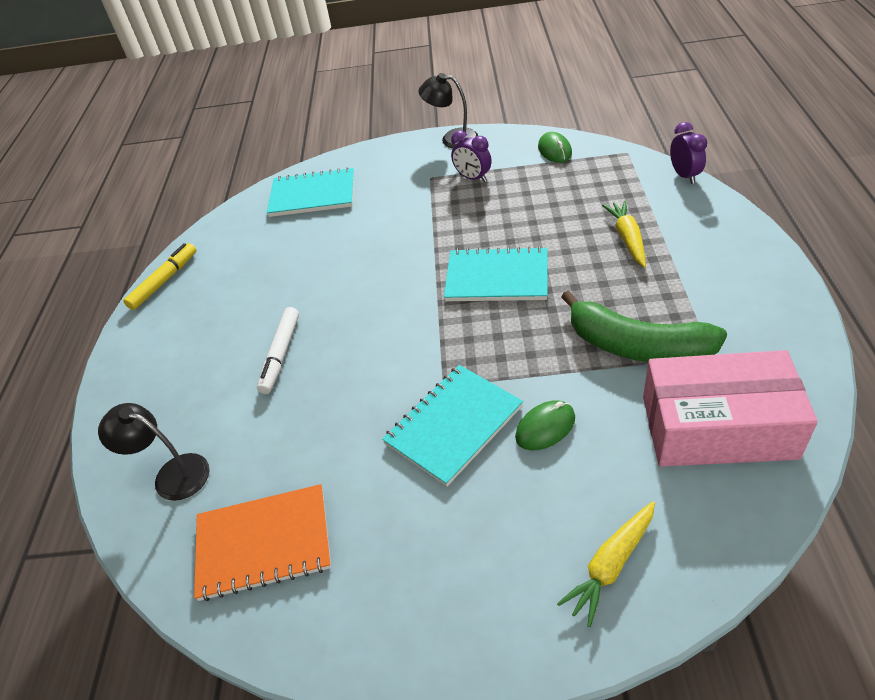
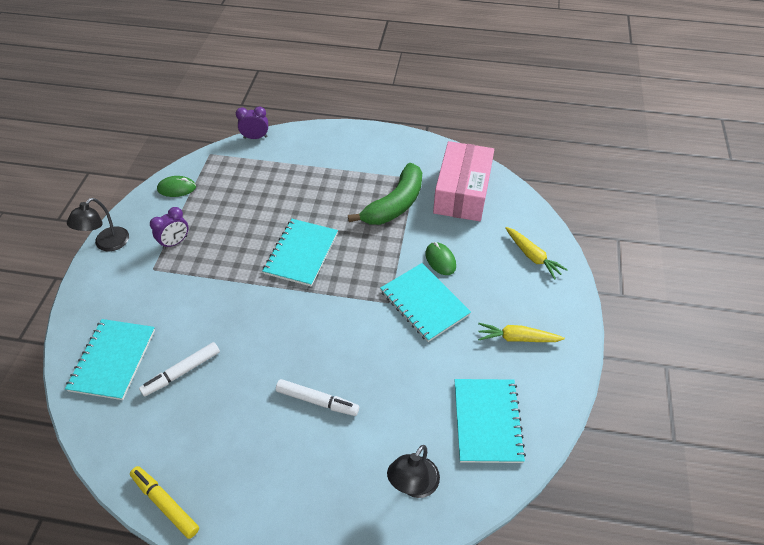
camera: 85 degrees left, 5 degrees up
(263, 543) = (487, 421): orange notebook -> turquoise notebook
(305, 242) = (182, 372): none -> white marker
(627, 239) = (301, 181): yellow carrot -> yellow carrot (517, 338)

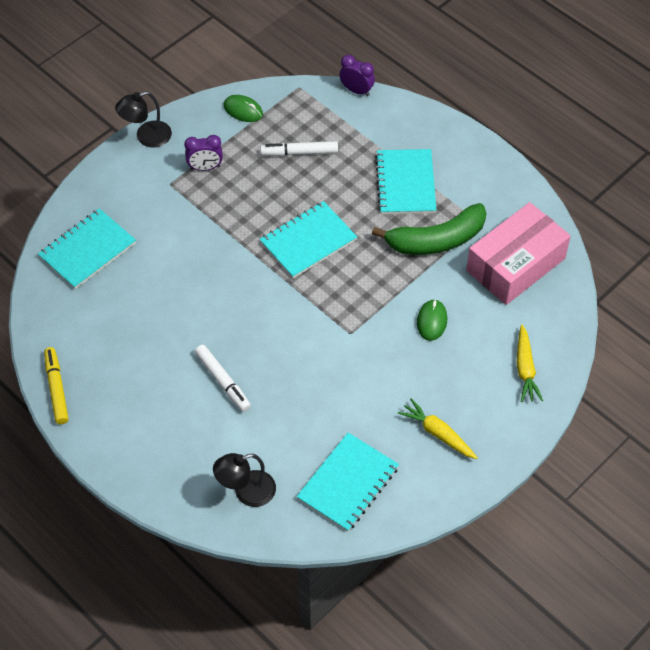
camera: 35 degrees right, 5 degrees up
(182, 372) = (133, 292): white marker -> white marker (299, 152)
(424, 303) = (381, 353): turquoise notebook -> turquoise notebook (406, 183)

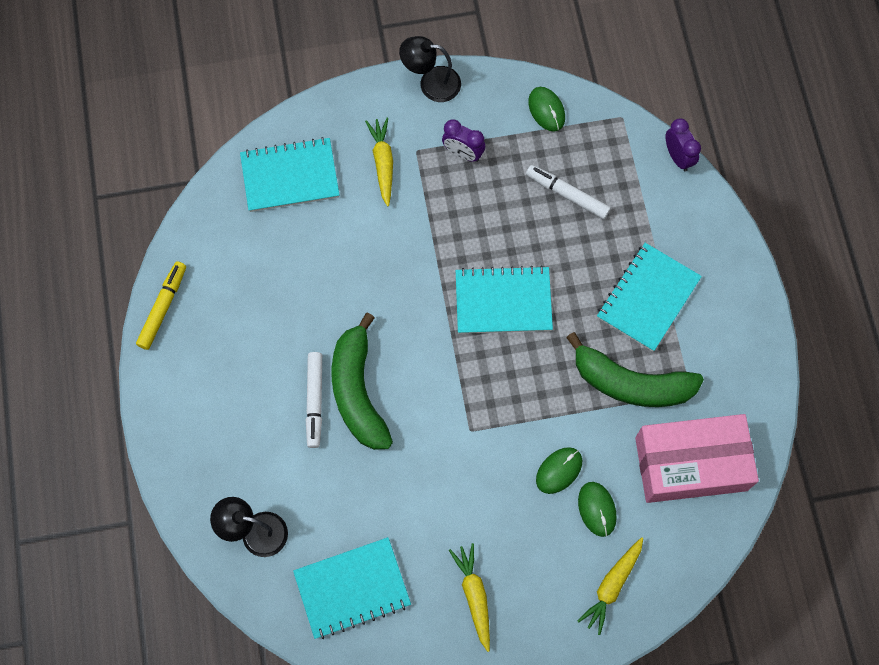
camera: 35 degrees right, 15 degrees up
(151, 205) = (383, 163): none -> yellow carrot
(250, 356) = (358, 391): none -> green banana
(476, 329) = (597, 509): none -> green mouse

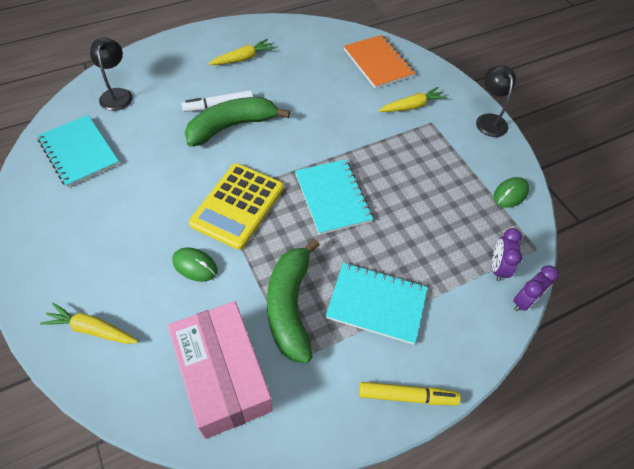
camera: 70 degrees right, 15 degrees down
(163, 308) = (263, 26): yellow marker -> yellow marker (407, 396)
(290, 176) = (378, 63): turquoise notebook -> orange notebook
(463, 153) = (443, 149): purple clock -> purple clock (497, 268)
(474, 596) = (77, 227): yellow carrot -> yellow carrot (243, 58)
(488, 409) = (238, 206): none -> yellow calculator
(567, 194) = (444, 222): white marker -> none
(597, 509) = (164, 302): green mouse -> none

